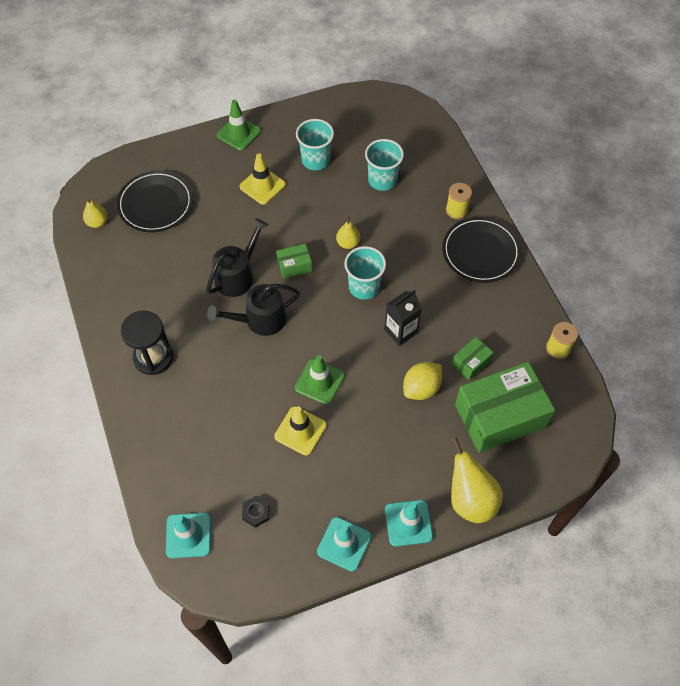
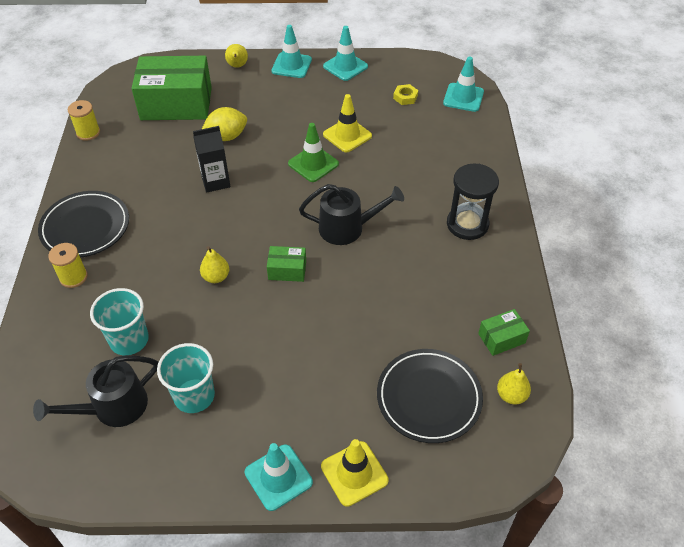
camera: 160 degrees left, 10 degrees down
(237, 275) = (354, 278): black watering can -> black watering can (113, 407)
(239, 133) = (278, 477): green traffic cone -> turquoise traffic cone
(256, 512) = (405, 97): black nut -> yellow nut
(262, 186) = (280, 380): yellow traffic cone -> yellow traffic cone (354, 473)
(364, 287) = (226, 228): turquoise cup -> none
(470, 499) = (237, 66): yellow pear -> yellow pear, size x0.55
(471, 362) = (170, 142): green box -> green box (501, 338)

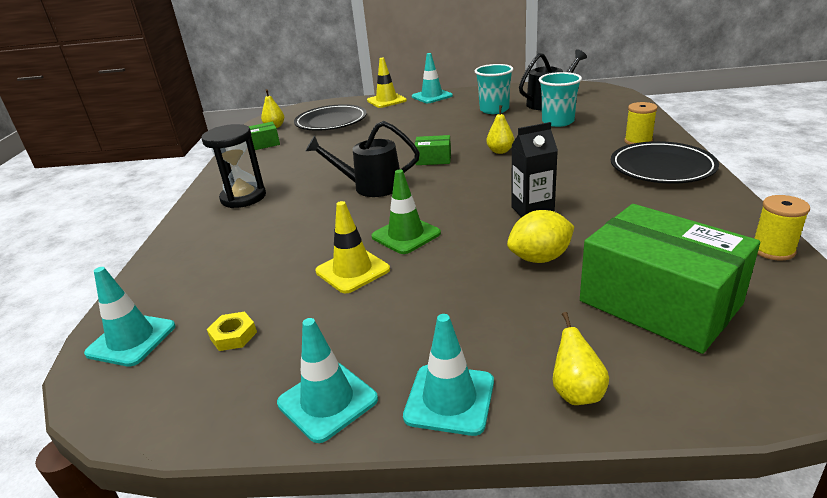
camera: 175 degrees left, 20 degrees down
(176, 103) = (659, 303): green box -> green box turned 45 degrees clockwise

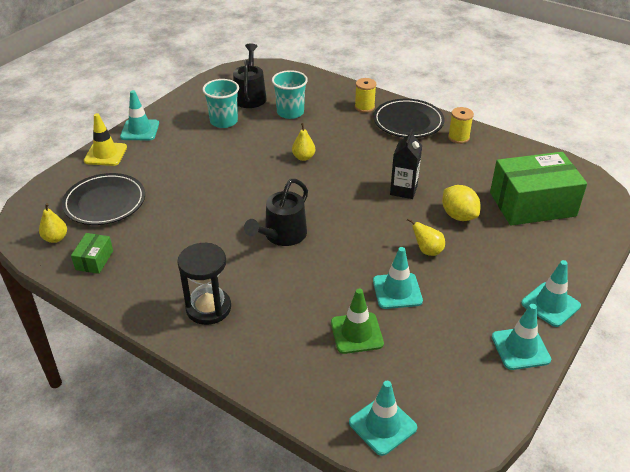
camera: 60 degrees left, 10 degrees up
(233, 335) = (424, 370): yellow nut -> none
(352, 270) = (397, 291): yellow traffic cone -> turquoise traffic cone
(406, 235) = (376, 251): green traffic cone -> green traffic cone (356, 333)
(433, 159) = (274, 189): green box -> none
(540, 258) = (458, 216): yellow lemon -> yellow lemon turned 45 degrees counterclockwise
(576, 392) = (574, 264): yellow pear -> yellow pear (427, 251)
(773, 250) = (522, 149): yellow spool -> yellow spool (458, 137)

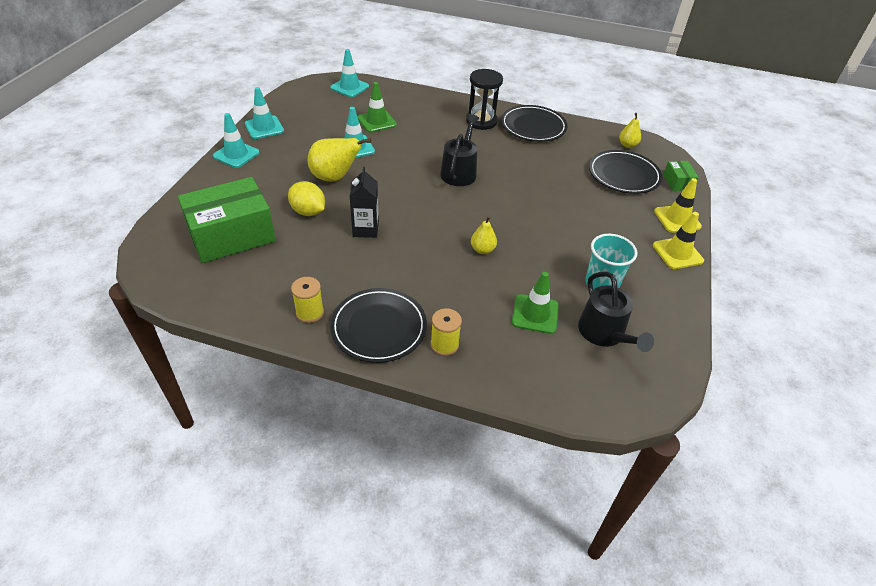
camera: 160 degrees right, 5 degrees up
(94, 260) = (584, 136): green box -> green box (677, 182)
(140, 130) = (677, 253): turquoise traffic cone -> yellow traffic cone
(145, 286) = (533, 127): none -> black plate
(290, 112) = (535, 314): turquoise cup -> green traffic cone
(427, 251) = (335, 178): yellow pear -> yellow pear, size x1.81

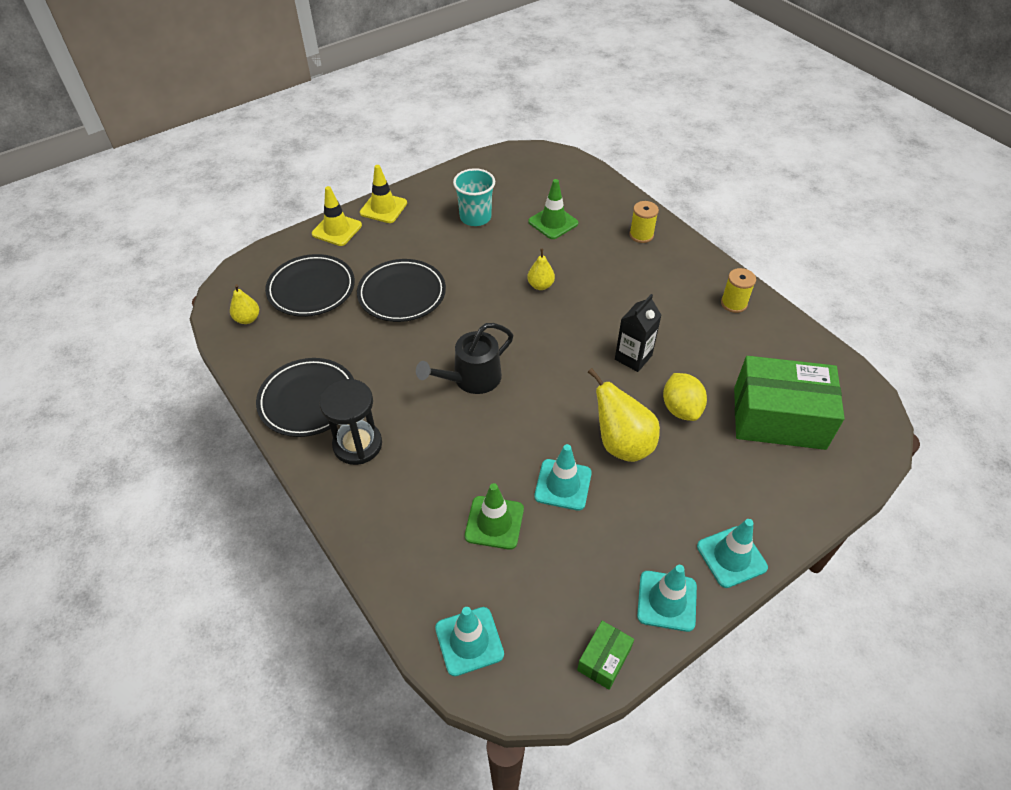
camera: 140 degrees left, 5 degrees up
(379, 328) = (683, 267): black plate -> black plate (402, 294)
(604, 333) = (518, 191): black watering can -> none
(677, 182) = (275, 257): green box -> green box (604, 659)

